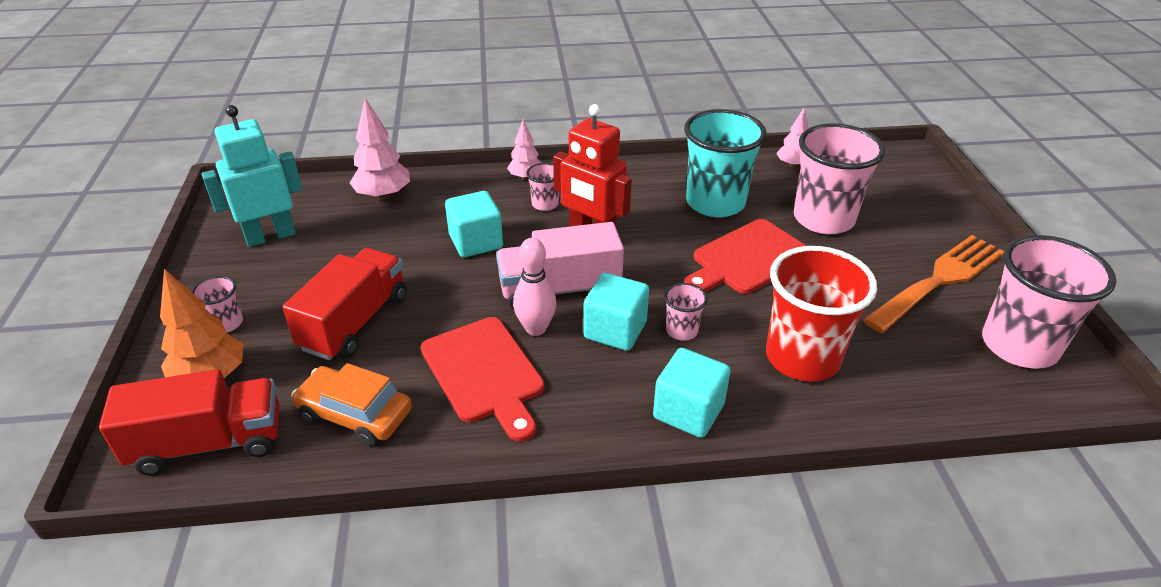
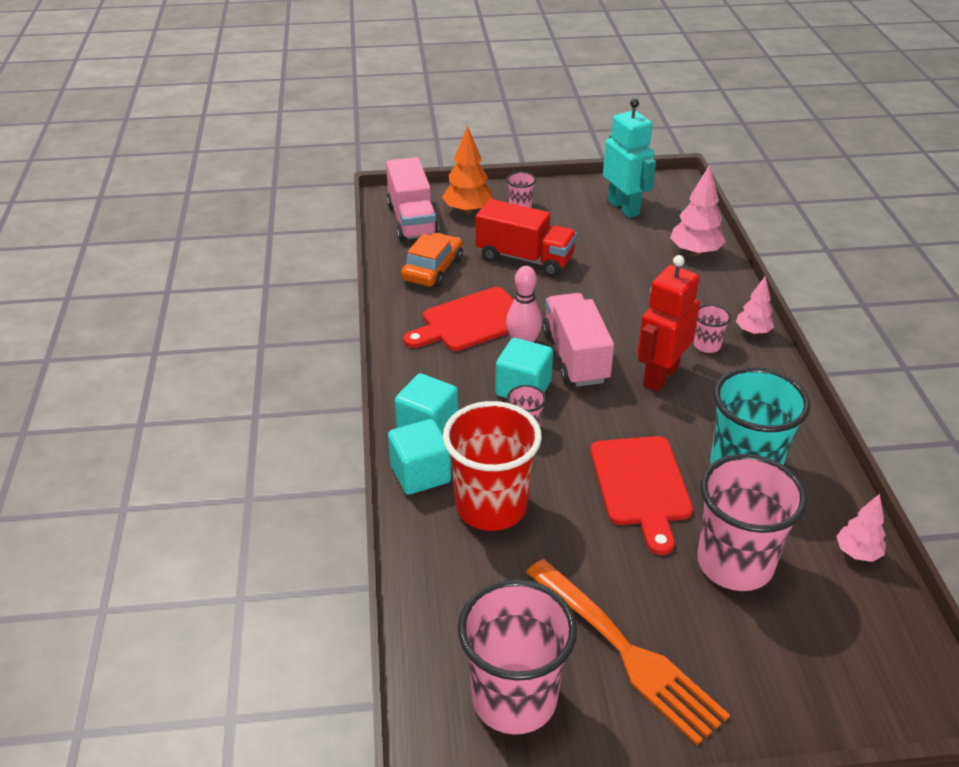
camera: 90 degrees right, 0 degrees up
(209, 443) = (412, 221): red truck -> pink truck
(476, 242) = (636, 307): turquoise cube -> turquoise cube (420, 474)
(748, 259) = (641, 486): red cutting board -> red cutting board turned 150 degrees counterclockwise

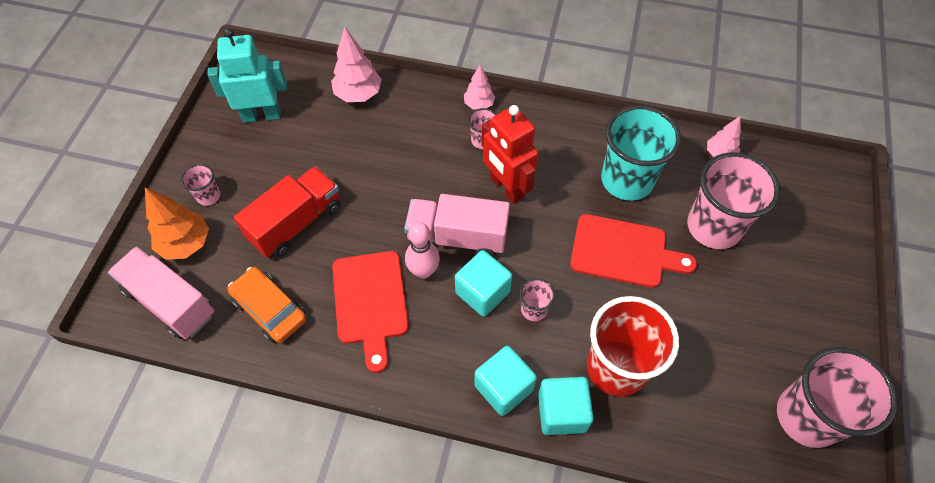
camera: 70 degrees left, 20 degrees up
(412, 221) = (170, 302): pink truck -> pink truck turned 150 degrees counterclockwise
(627, 653) = (778, 326): orange fork -> none

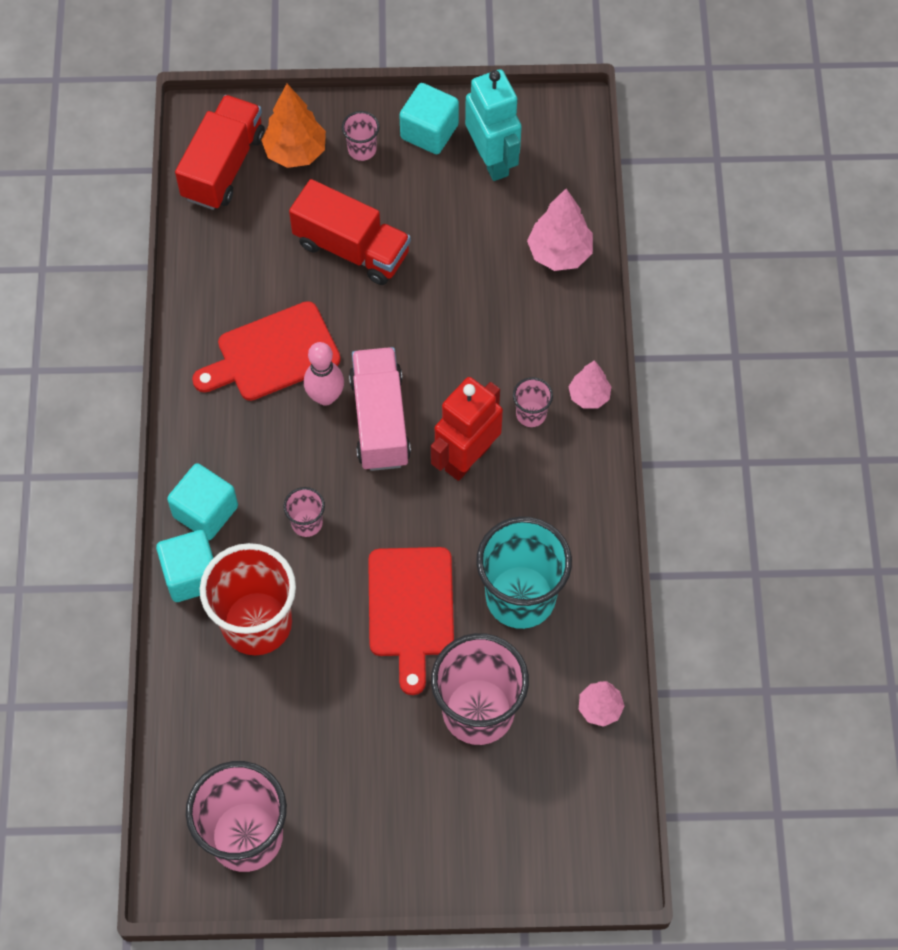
camera: 75 degrees right, 5 degrees up
(170, 302) = (223, 166): pink truck -> red truck
(270, 309) = (239, 260): orange car -> none
(482, 292) = (314, 464): turquoise cube -> turquoise cube (429, 131)

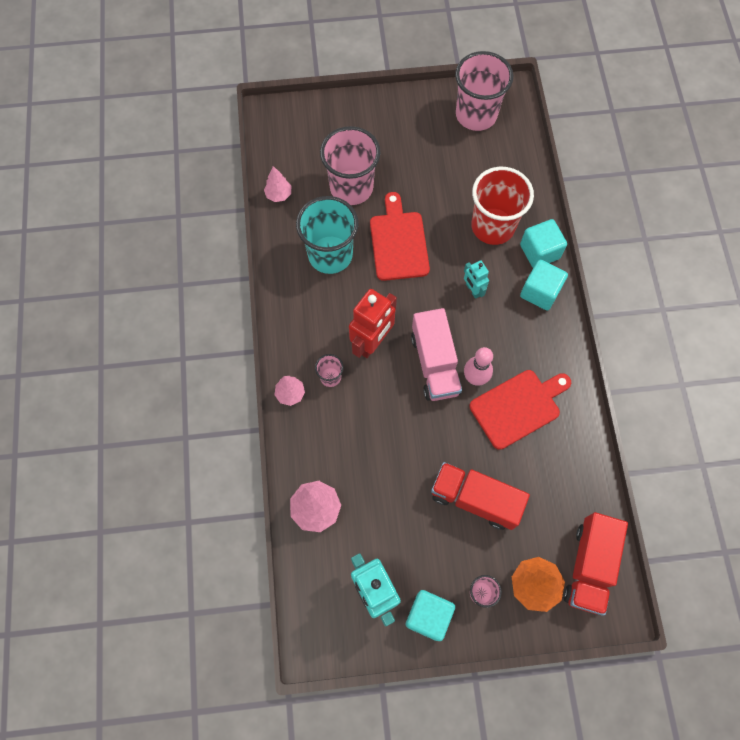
camera: 175 degrees right, 5 degrees up
(307, 523) = (472, 290): pink cup -> turquoise robot

